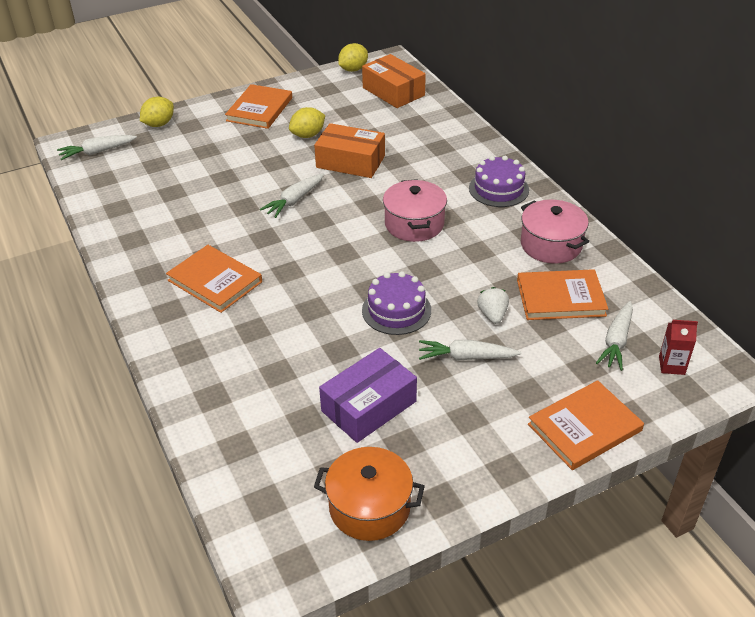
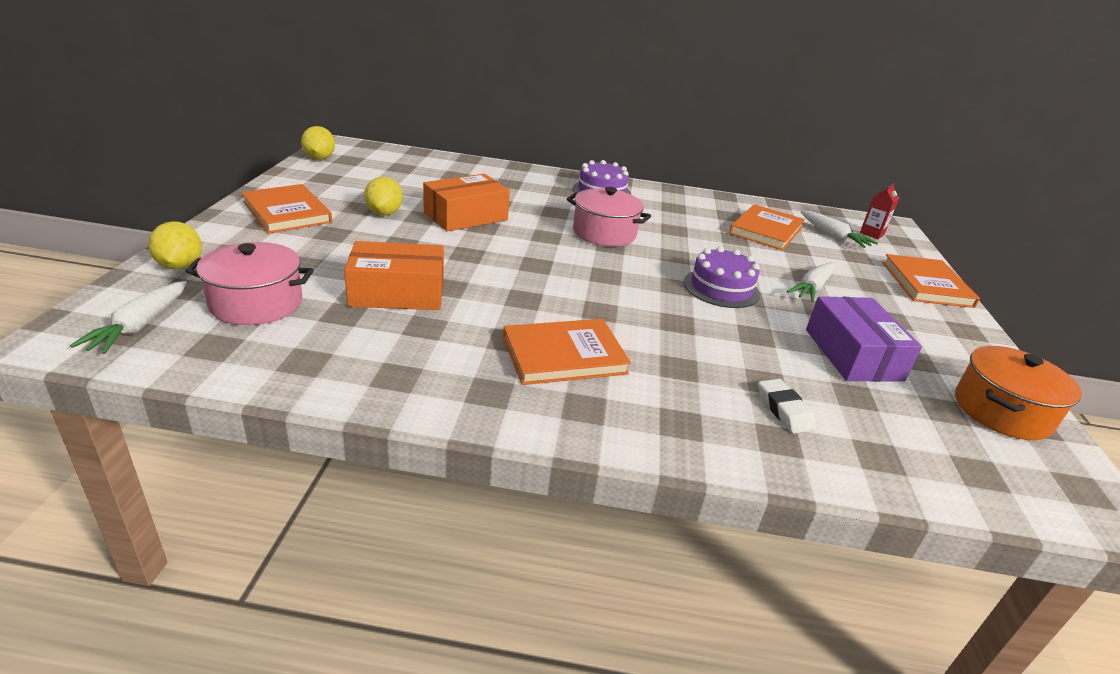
camera: 60 degrees left, 10 degrees down
(248, 390) = (784, 410): none -> white eraser
(294, 200) = (484, 261): white carrot -> none
(393, 91) = (391, 162): orange box -> orange box (397, 293)
(492, 315) = (765, 258): white strawberry -> none
(551, 245) = (697, 207): pink pot -> pink pot (256, 303)

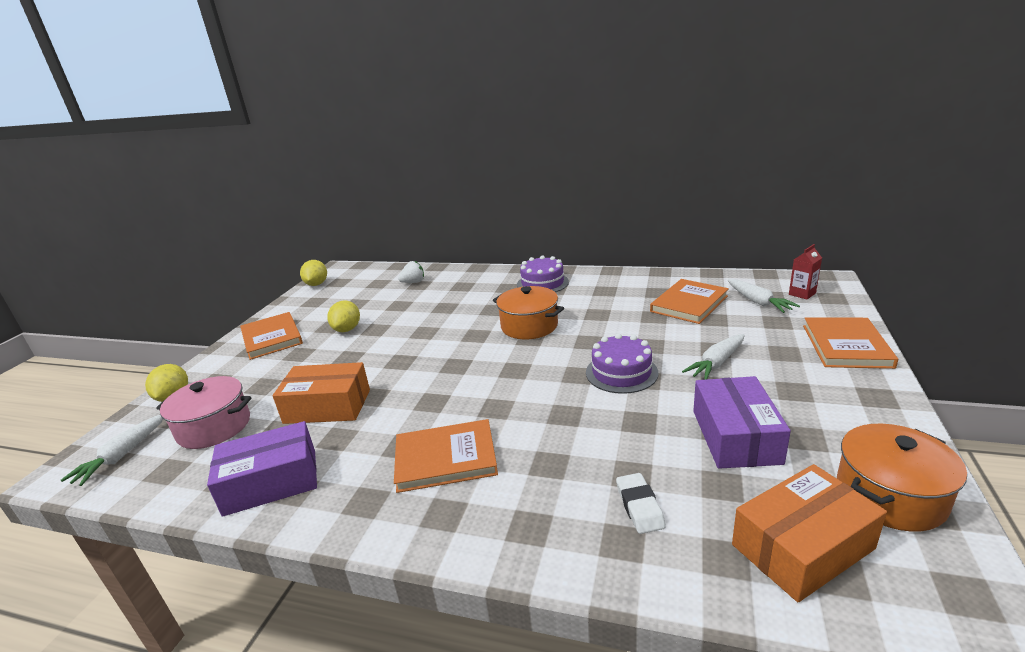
camera: 15 degrees right, 5 degrees down
(362, 366) = (271, 482): none -> purple box
(446, 172) = (413, 282): none -> white strawberry
(466, 216) = (413, 324): orange box -> orange box (802, 546)
(604, 233) = (529, 326): pink pot -> orange pot

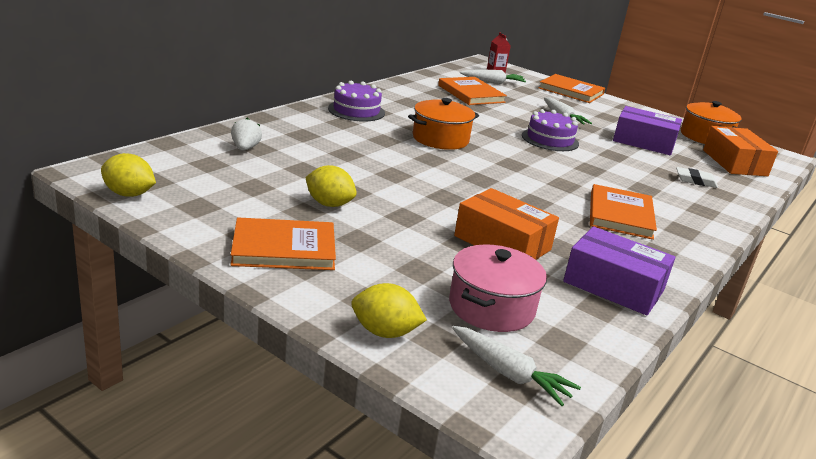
camera: 75 degrees left, 0 degrees up
(271, 482) = (613, 286): purple box -> purple box turned 60 degrees counterclockwise
(327, 406) = (502, 243): orange box -> orange box turned 75 degrees counterclockwise

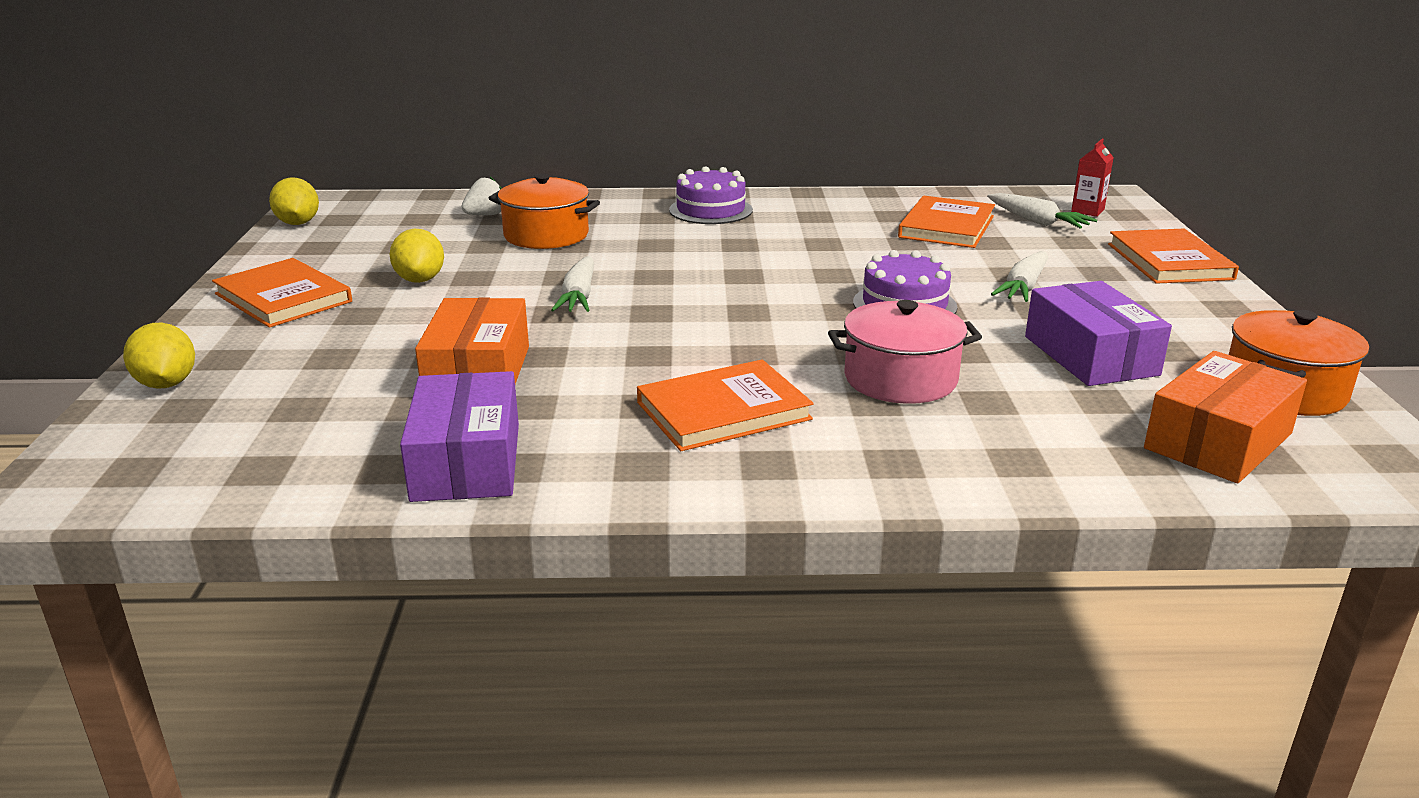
camera: 55 degrees right, 0 degrees up
(440, 139) = (730, 261): orange pot -> orange pot (546, 235)
(491, 307) = (293, 412): pink pot -> pink pot (900, 379)
(509, 373) = (148, 461): white carrot -> white carrot (578, 296)
(695, 181) = (1018, 429): white eraser -> none

